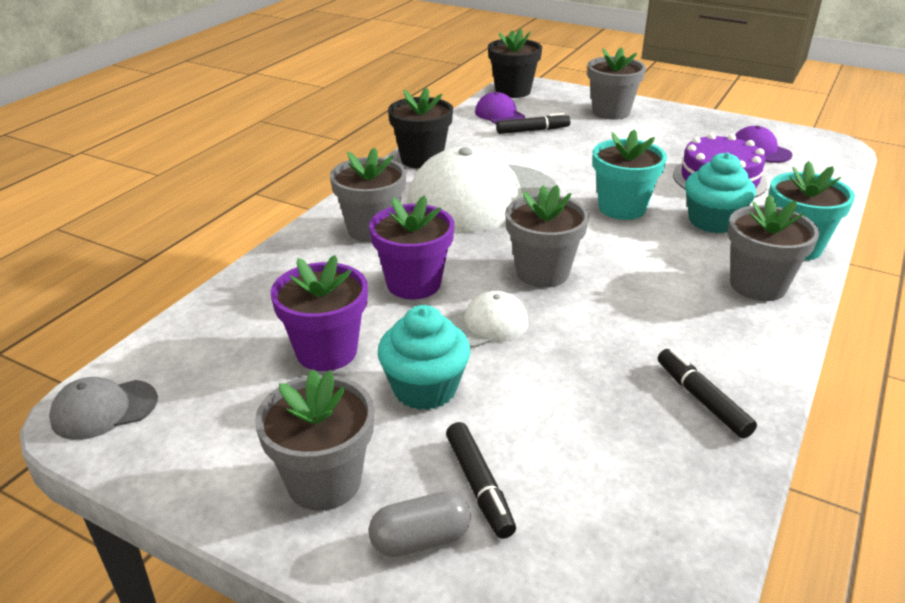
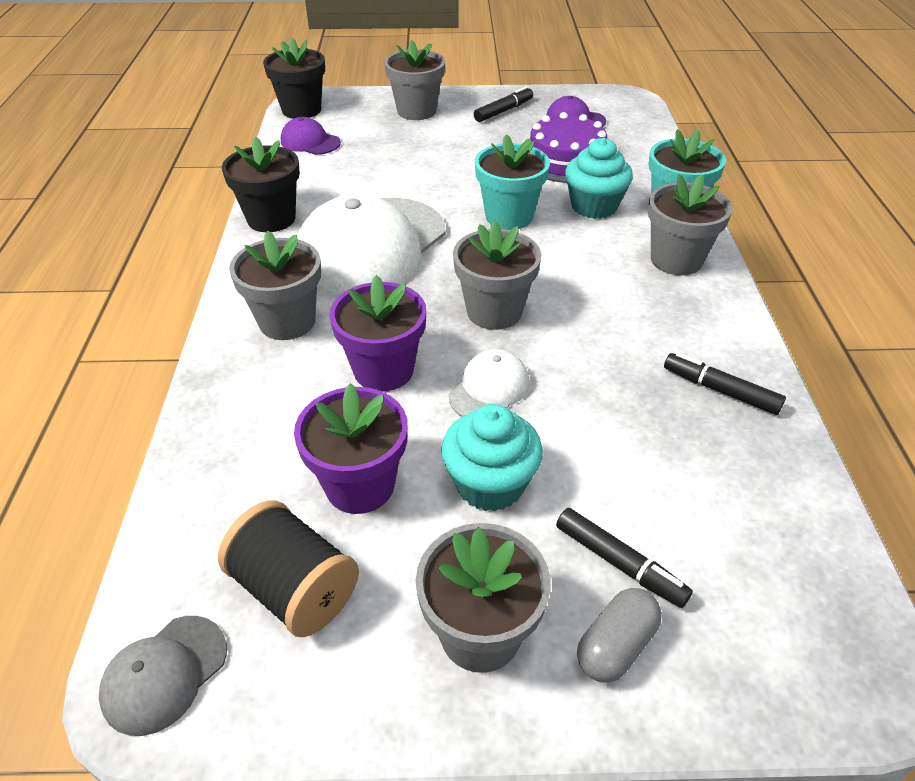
camera: 30 degrees left, 10 degrees up
(224, 397) = (295, 589): none -> black spool
(532, 130) = (358, 152): black marker -> black marker (503, 111)

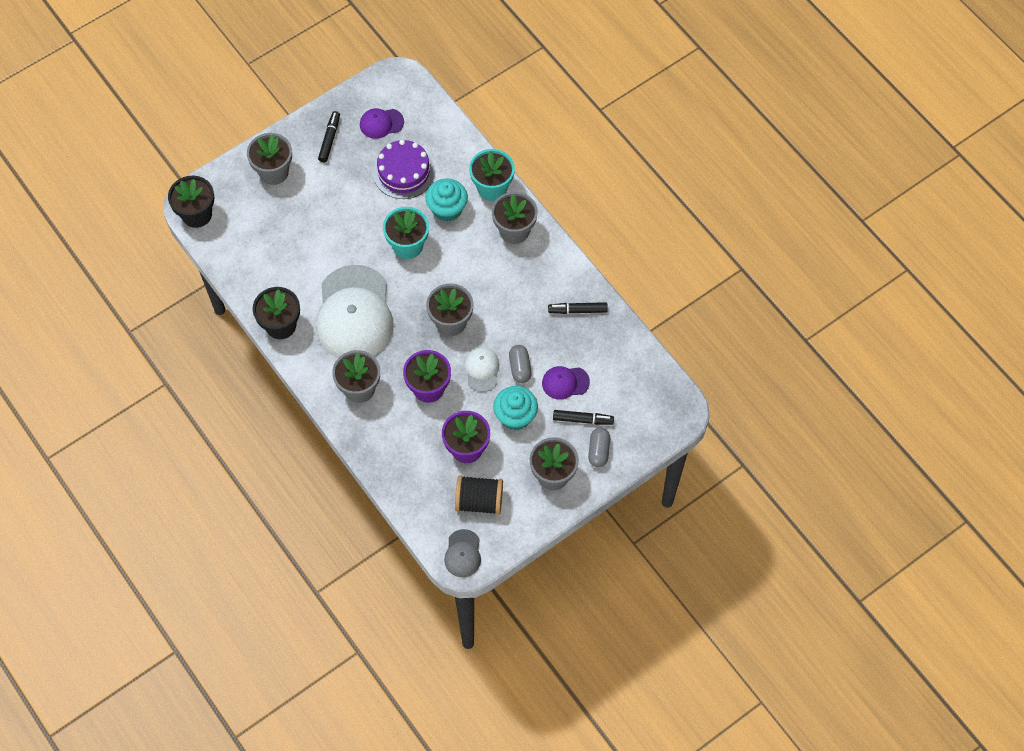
camera: 35 degrees left, 20 degrees up
(310, 142) = (235, 244): purple cap -> purple cap (565, 382)
(556, 418) = (520, 368): none -> grey capsule

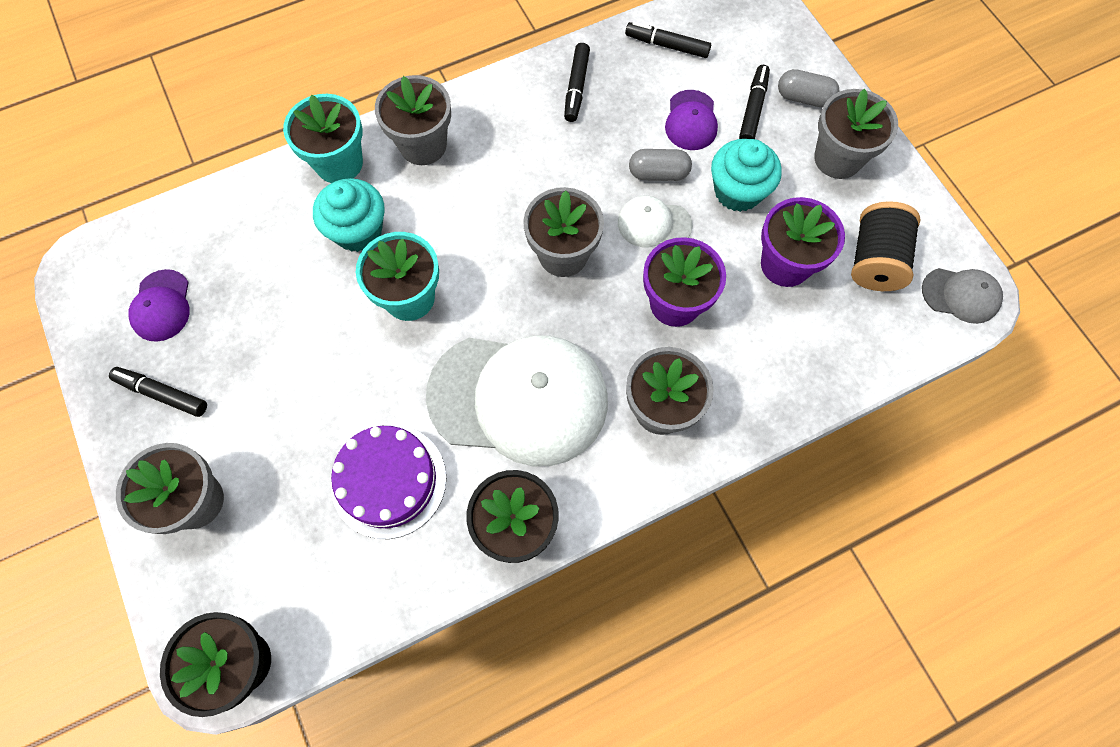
camera: 80 degrees left, 5 degrees up
(403, 172) = (269, 284): purple cake -> purple cake (389, 481)
(625, 361) = (667, 45): none -> black marker

